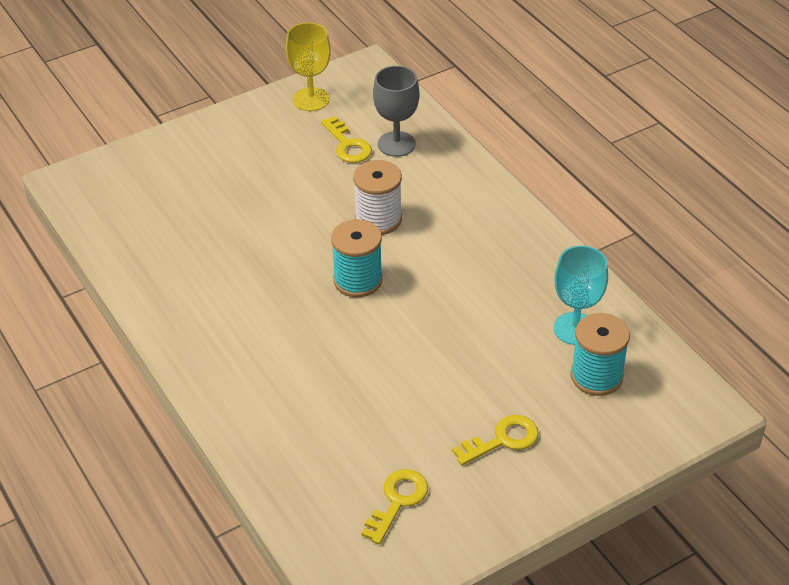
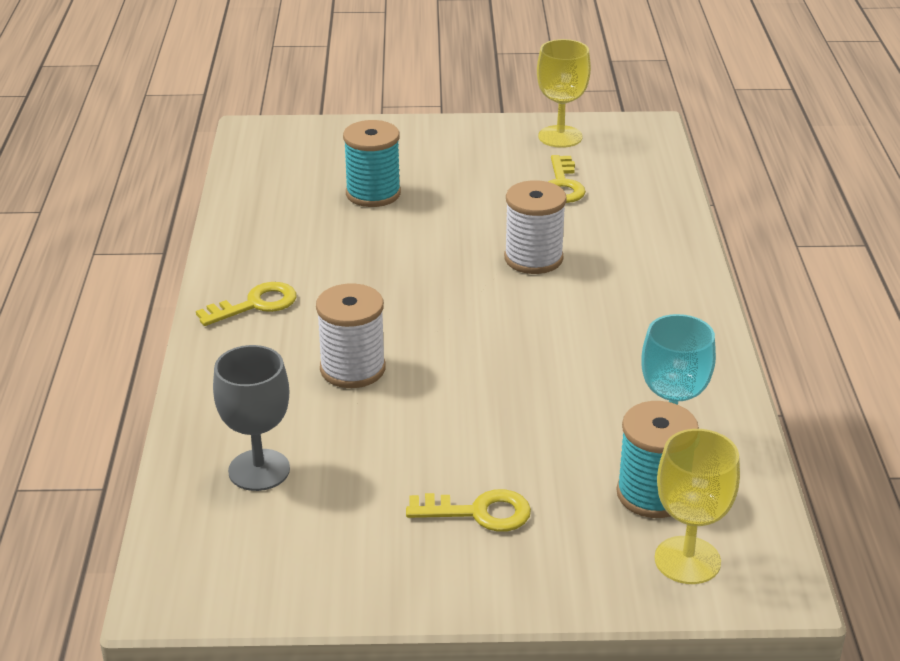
camera: 30 degrees right, 10 degrees down
(328, 366) = (352, 369): none -> white spool
(358, 280) = (459, 304): turquoise spool -> turquoise spool (373, 193)
(396, 144) = (617, 200): grey goblet -> grey goblet (259, 470)
(398, 501) = (303, 523): yellow key -> yellow key (256, 304)
(650, 414) = (687, 560): none -> yellow goblet

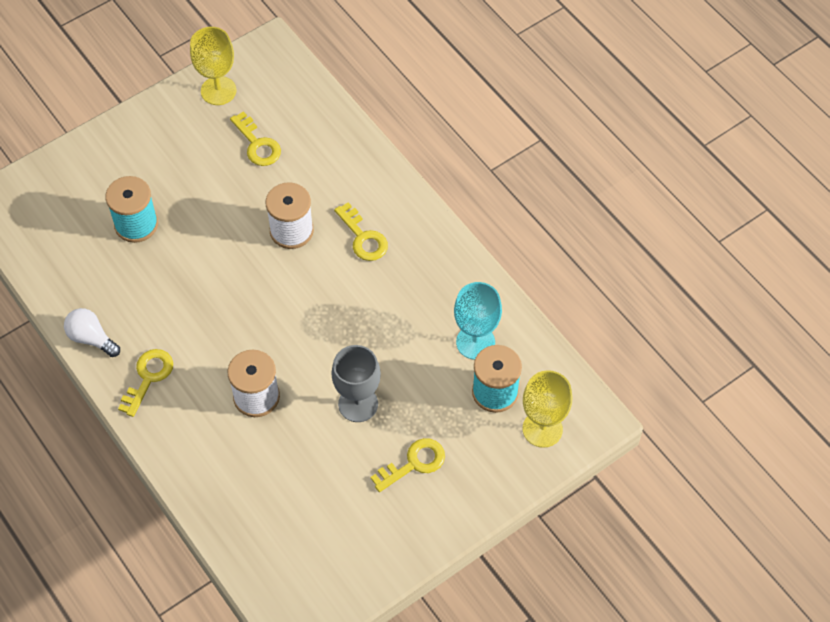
camera: 35 degrees left, 25 degrees up
(234, 253) = (91, 338): none -> white light bulb
(259, 470) = (268, 510): grey goblet -> grey goblet (358, 404)
(612, 294) = (363, 238): none -> yellow key

